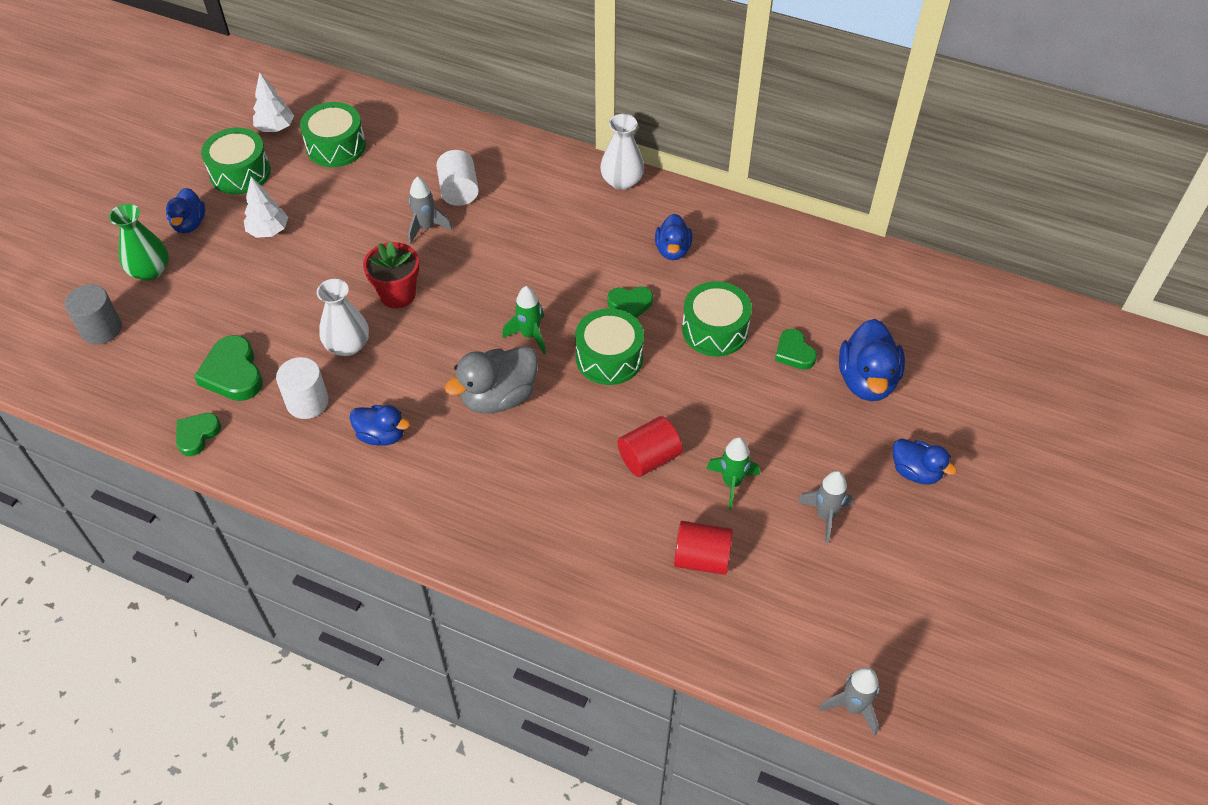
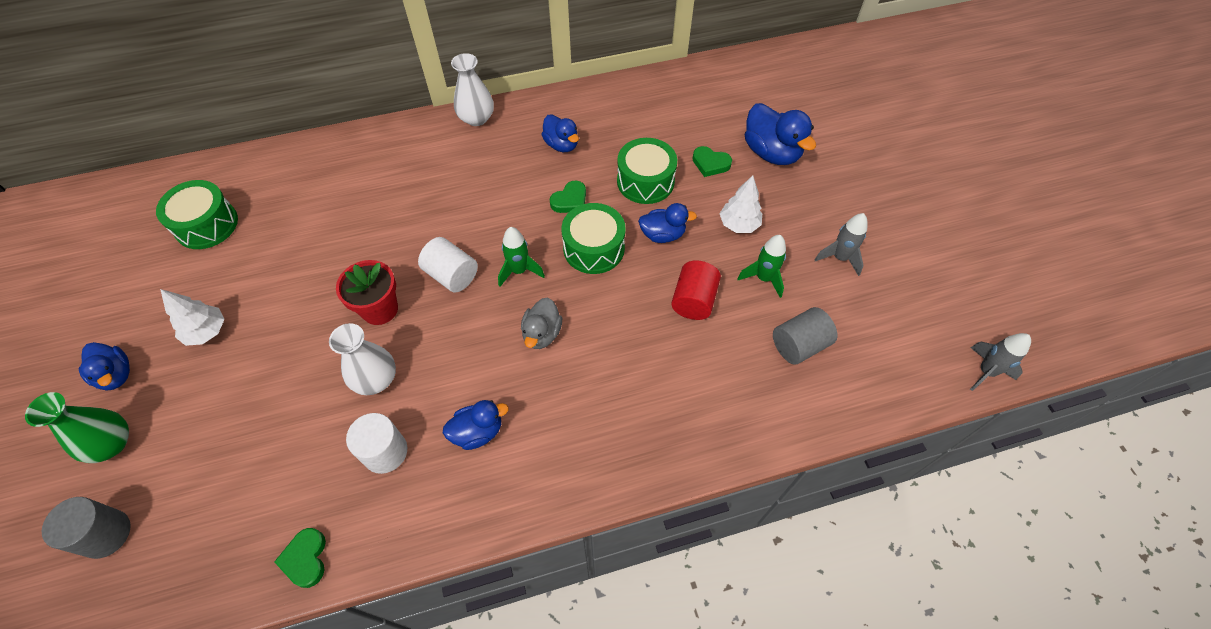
camera: 40 degrees left, 5 degrees up
(233, 373) = (289, 477): green heart -> none
(240, 172) = (129, 299): green drum -> none
(275, 128) = (131, 242): white tree -> white tree (738, 224)
(426, 228) = (353, 242): grey rocket -> none
(459, 191) = (354, 198): white cylinder -> white cylinder (452, 275)
(498, 397) = (542, 334): grey duck -> grey duck, size x0.63
(701, 558) = (799, 345): red cylinder -> grey cylinder
(915, 472) = (858, 191): blue duck -> blue duck (662, 235)

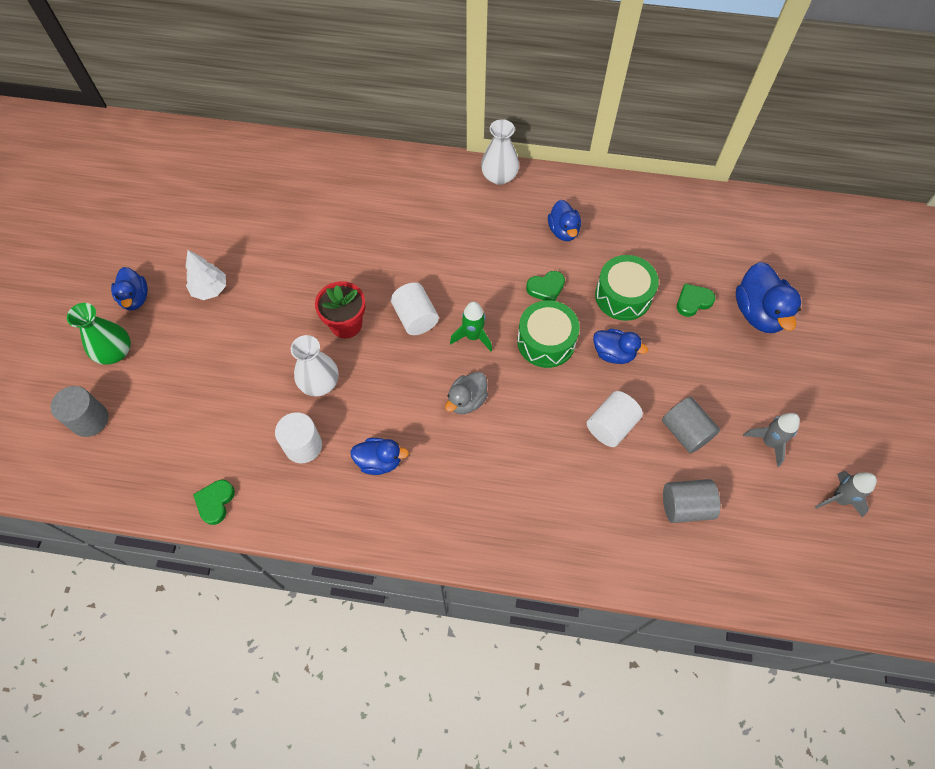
camera: 25 degrees right, 5 degrees up
(206, 224) = (242, 195): green drum -> none
(694, 300) = (611, 426): red cylinder -> white cylinder
(710, 163) = (693, 301): green heart -> green heart turned 105 degrees clockwise
(738, 224) = (689, 372): white tree -> none
(763, 278) = (685, 432): green rocket -> grey cylinder
(985, 371) = (849, 607): grey rocket -> grey rocket (838, 499)

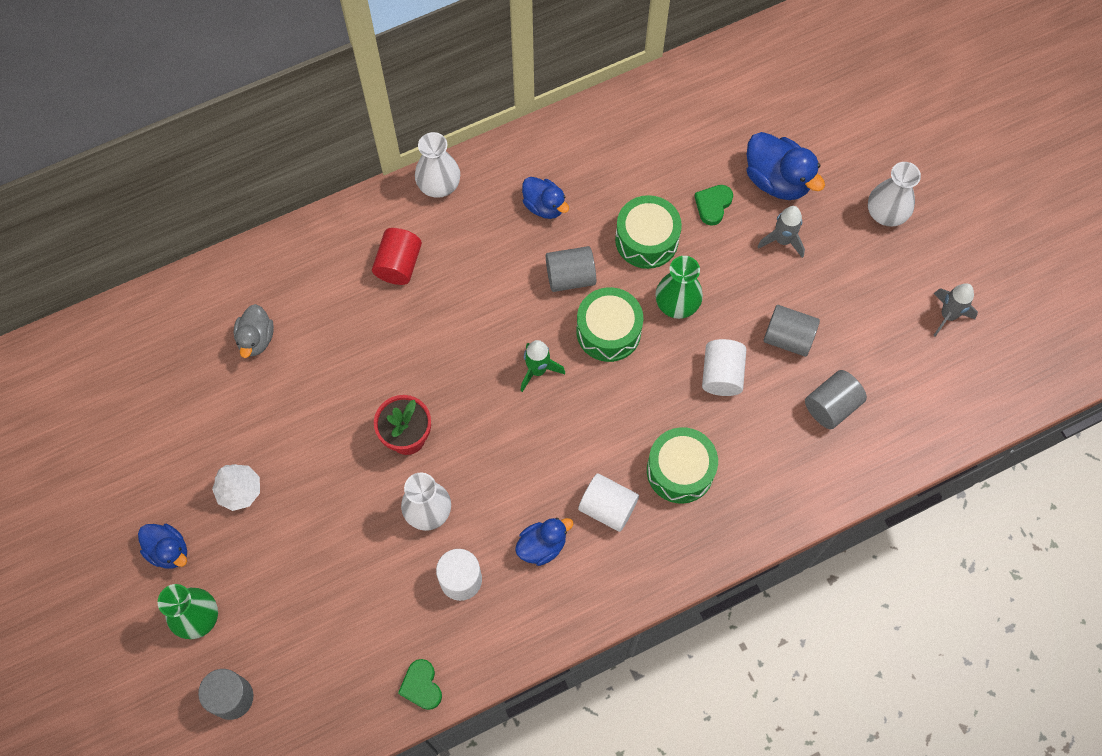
camera: 35 degrees left, 5 degrees up
(415, 317) = (469, 387): white cylinder -> white cylinder (607, 507)
(431, 210) = (399, 264): none -> red cylinder
(467, 400) = (578, 436): grey duck -> grey duck (256, 339)
(525, 475) = (680, 470): none -> green drum
(546, 288) = (570, 277): green heart -> grey cylinder
(613, 353) = (677, 303): blue duck -> green vase
(768, 442) = (862, 301): grey rocket -> grey rocket (782, 240)
(836, 388) = (886, 213): none -> white vase

